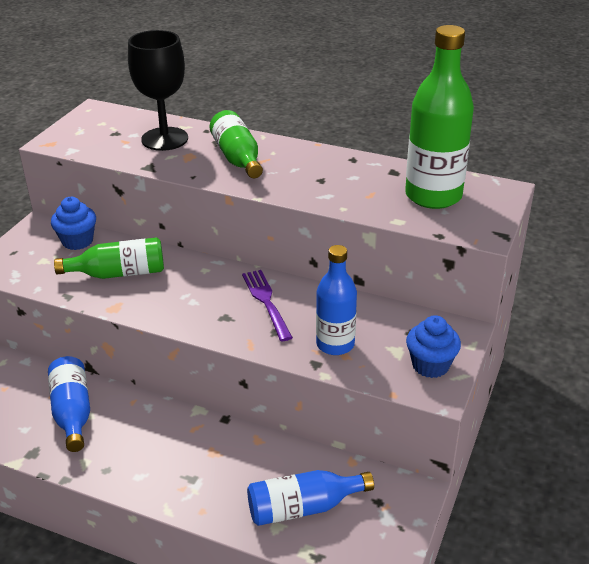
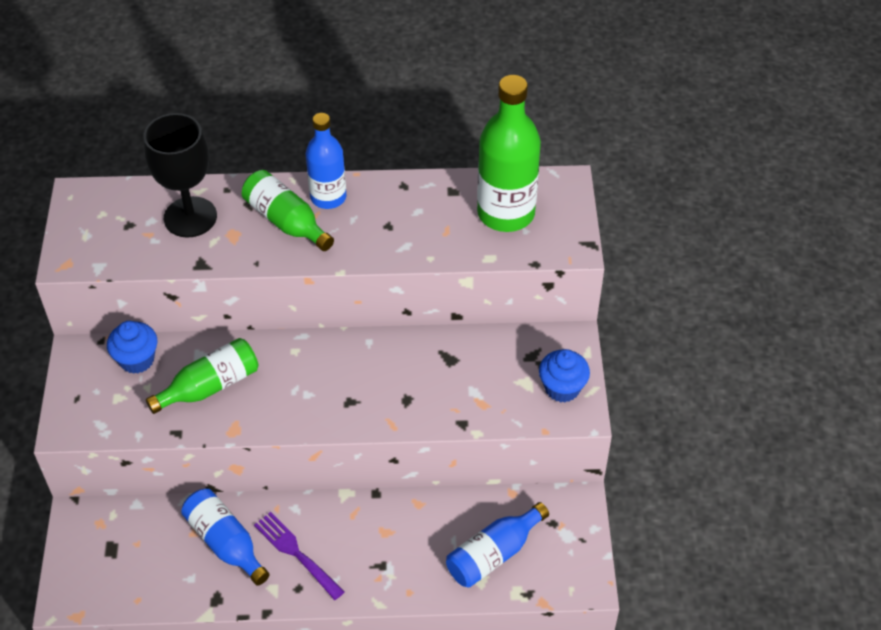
camera: 25 degrees left, 15 degrees up
(267, 302) = (379, 370): purple fork -> purple fork (297, 553)
(335, 344) = (468, 396): blue bottle -> blue bottle (328, 197)

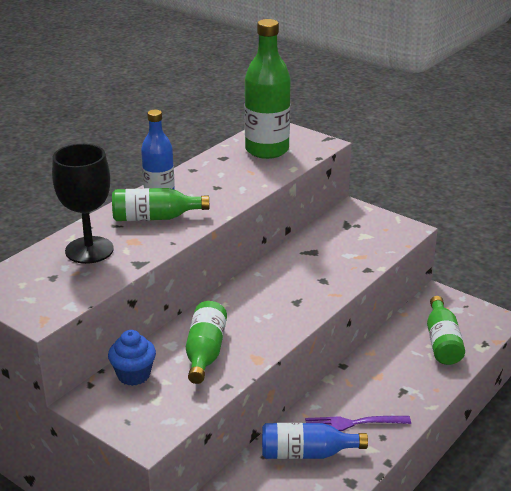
camera: 50 degrees left, 20 degrees down
(493, 554) = (442, 342): blue bottle -> green bottle
(562, 388) = (384, 226): blue cupcake -> none

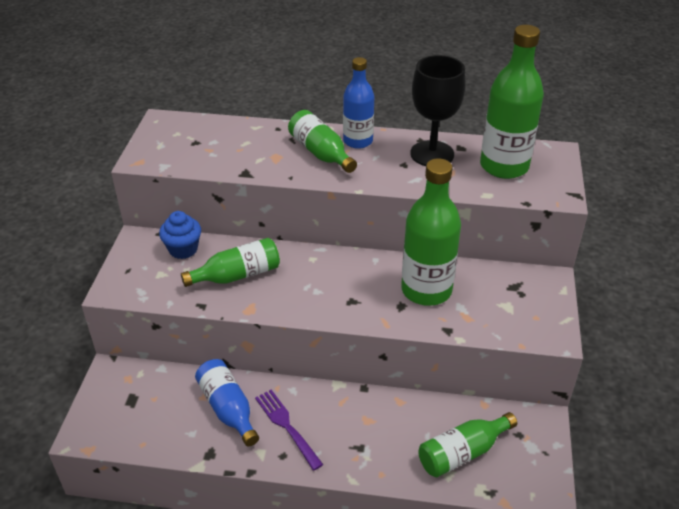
camera: 60 degrees right, 10 degrees up
(89, 250) = (245, 142): black goblet -> black goblet (432, 154)
(316, 263) = (426, 290): none -> green bottle

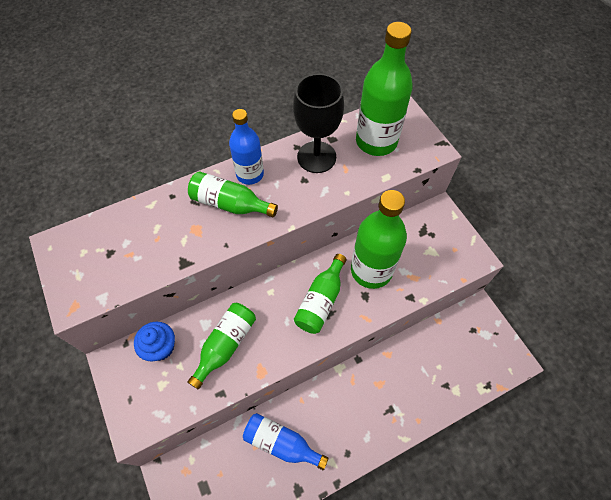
camera: 35 degrees left, 20 degrees up
(287, 426) = (333, 428): purple fork -> none
(462, 453) = (452, 368): green bottle -> green bottle (321, 301)

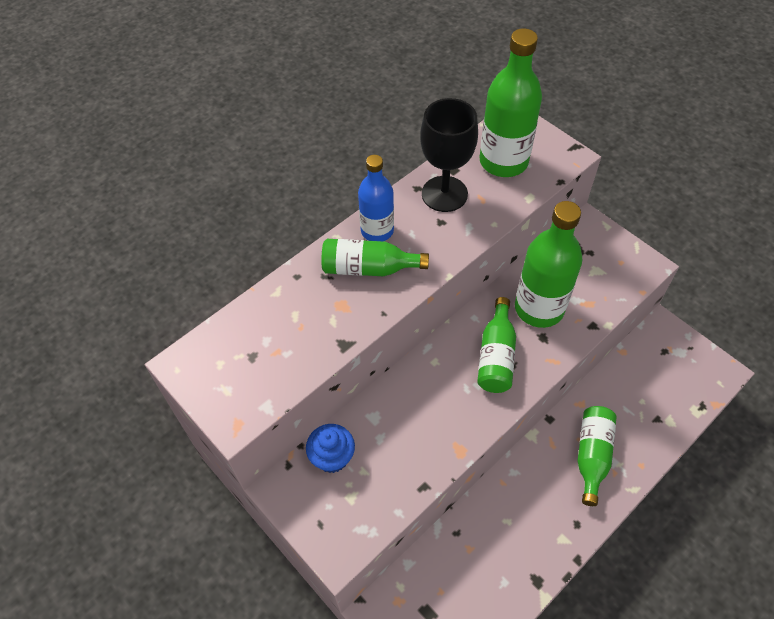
camera: 15 degrees left, 5 degrees down
(226, 345) = (407, 433): green bottle -> green bottle (592, 455)
(281, 443) = (498, 535): blue bottle -> none

